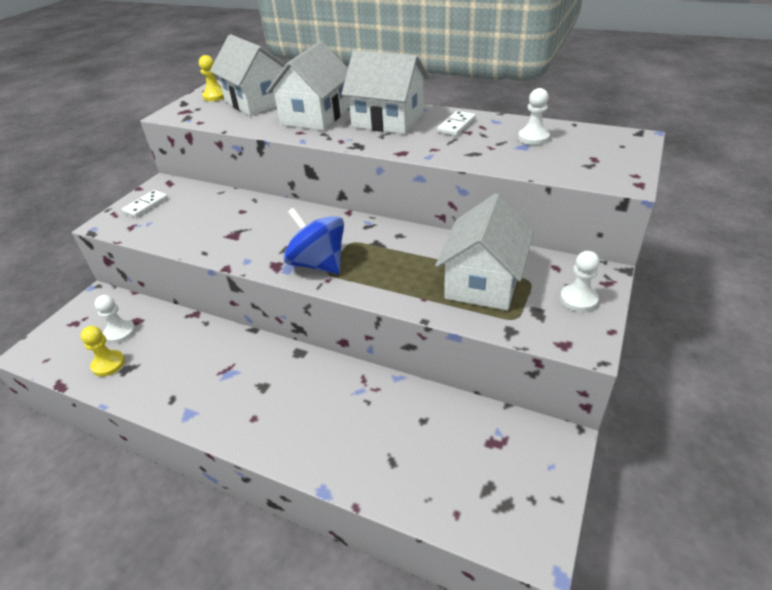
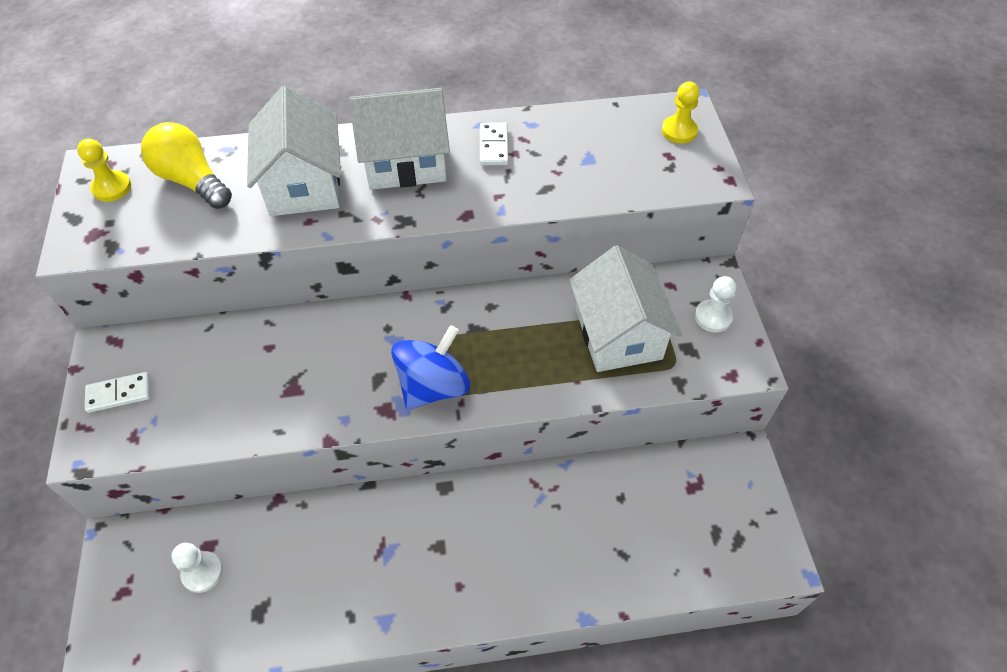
camera: 35 degrees left, 15 degrees up
(108, 364) = (230, 619): yellow pawn -> yellow pawn (679, 131)
(146, 205) = (119, 393): white domino -> white domino turned 75 degrees clockwise
(257, 102) = (192, 180): white house -> yellow light bulb
(318, 264) = (433, 386): blue spinning top -> blue spinning top turned 120 degrees clockwise
(533, 138) = (590, 141): white pawn -> none

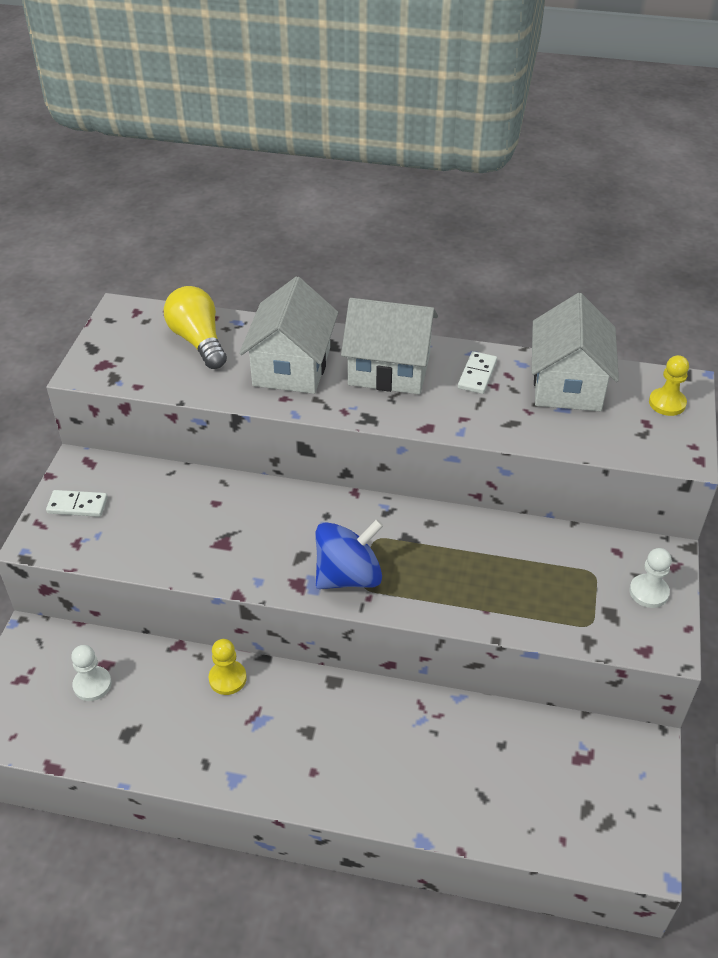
camera: 20 degrees right, 10 degrees down
(112, 188) = (131, 331): yellow pawn -> yellow pawn (227, 678)
(618, 334) = (544, 581): white house -> white house (568, 384)

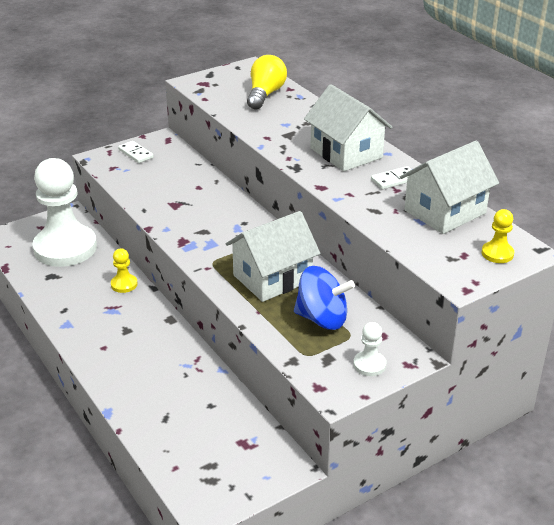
camera: 45 degrees right, 10 degrees down
(92, 684) = (65, 248): white pawn -> white pawn, size x2.49
(291, 367) = (294, 127): white house -> white house (272, 278)
(348, 576) = (212, 253): blue spinning top -> blue spinning top (322, 319)

